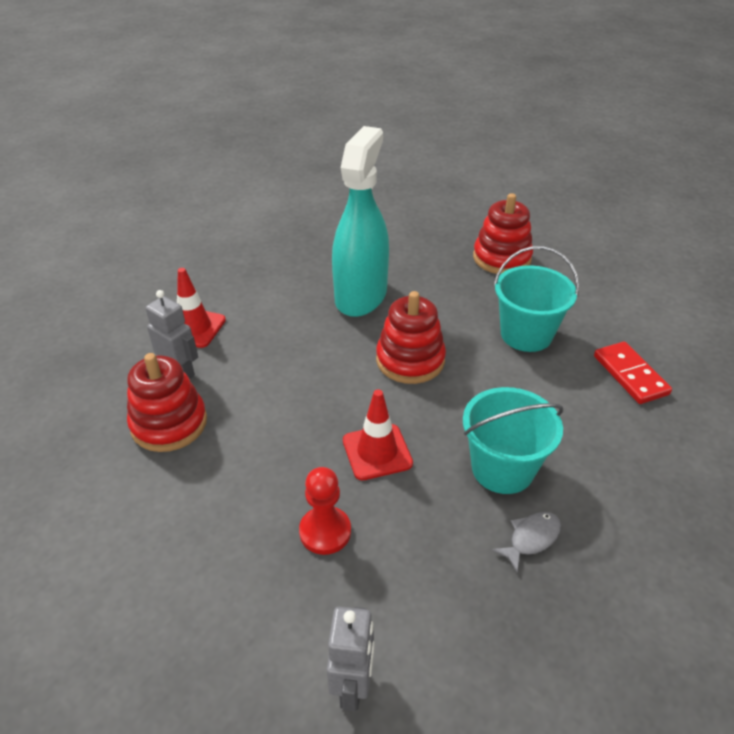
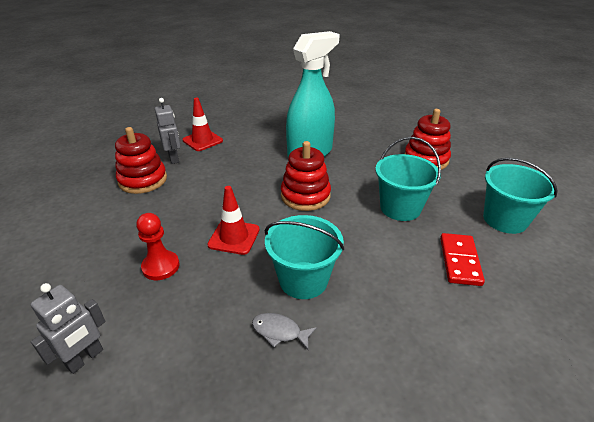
camera: 30 degrees right, 5 degrees down
(531, 539) = (279, 331): grey fish -> grey fish turned 150 degrees counterclockwise
(634, 308) = (505, 220): none -> turquoise bucket

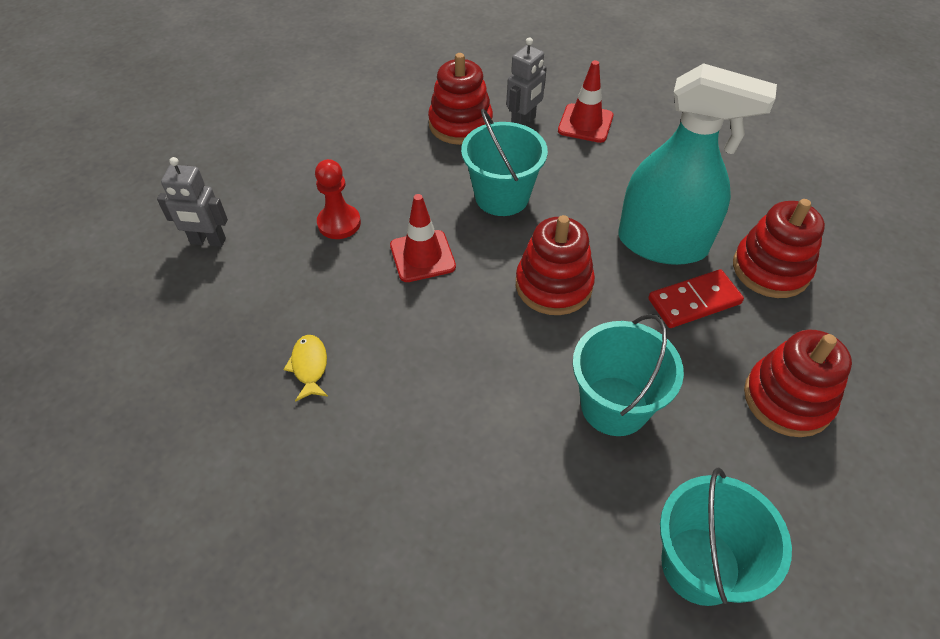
camera: 60 degrees right, 15 degrees up
(279, 331) = (309, 366): grey fish -> yellow fish
(303, 280) = (395, 353): turquoise bucket -> turquoise bucket (502, 196)
(352, 133) = (770, 269): none -> red stacking toy
(459, 261) = (545, 518): red domino -> red domino (694, 301)

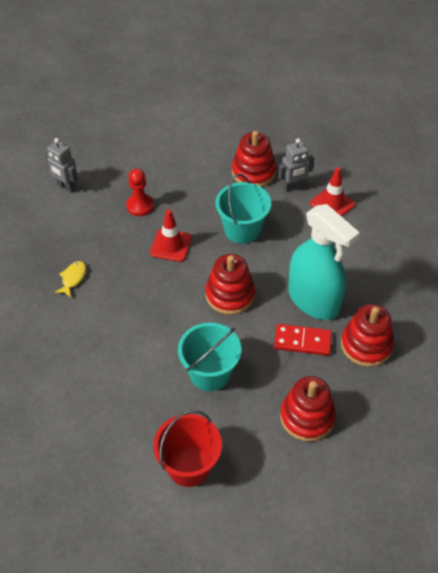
camera: 30 degrees right, 0 degrees up
(700, 565) = (189, 466): turquoise bucket -> red bucket

